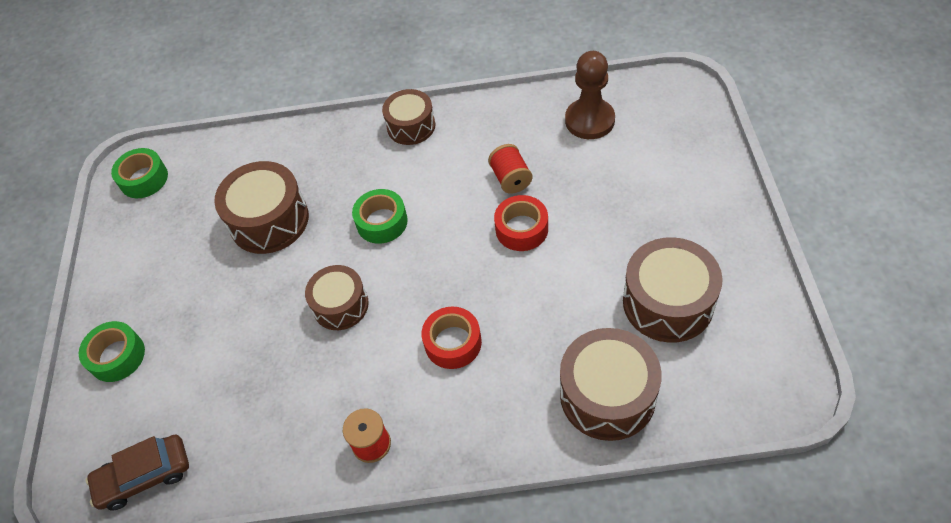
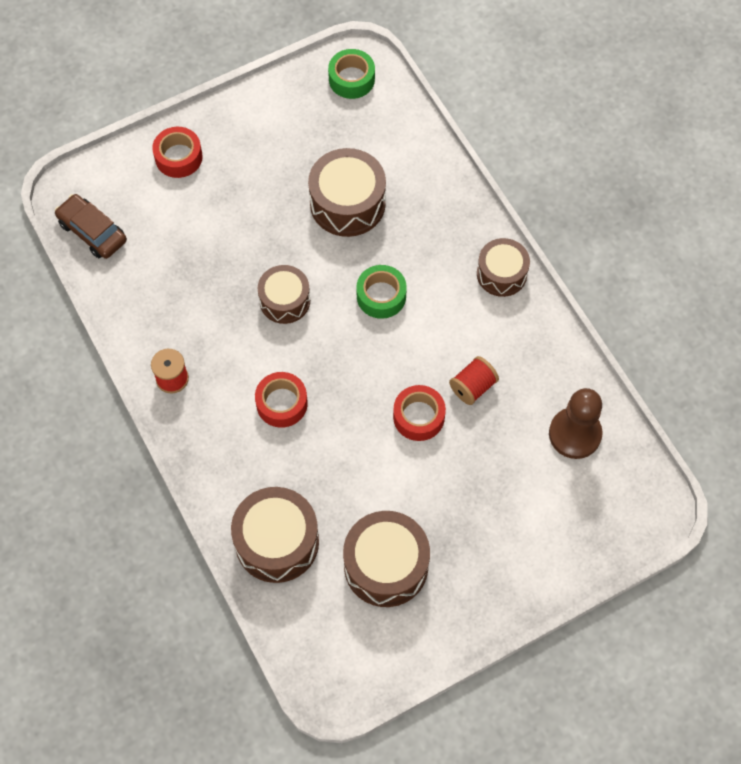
camera: 60 degrees right, 10 degrees up
(117, 356) = (178, 157): green tape -> red tape

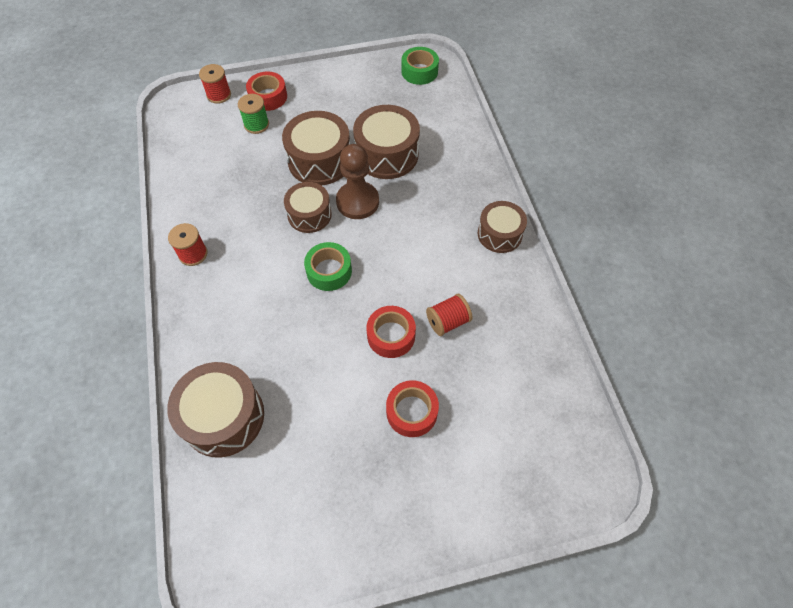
camera: 15 degrees right, 5 degrees down
(92, 231) = (181, 133): brown car -> none
(116, 168) = (219, 95): none -> red spool
(179, 199) = (256, 124): none -> green spool
(282, 403) = (275, 295): red tape -> red tape (412, 412)
(381, 296) = (391, 229): green tape -> green tape (329, 271)
(386, 565) = (315, 467): brown drum -> brown drum (319, 160)
(575, 434) = (532, 387): brown pawn -> brown pawn (357, 202)

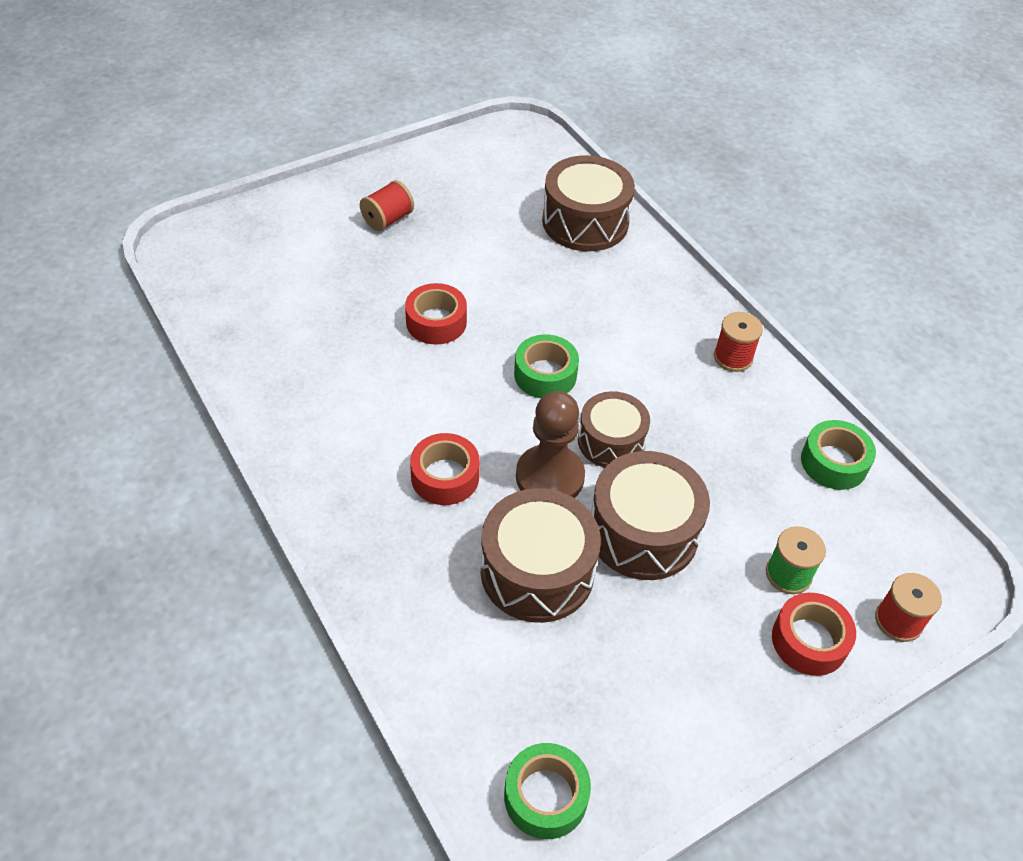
camera: 160 degrees right, 10 degrees down
(185, 172) = (834, 462): none -> green tape
(412, 412) = (389, 261): red tape -> red tape (445, 477)
(447, 321) = (369, 350): red spool -> red spool (388, 219)
(499, 234) = (316, 476): brown drum -> none

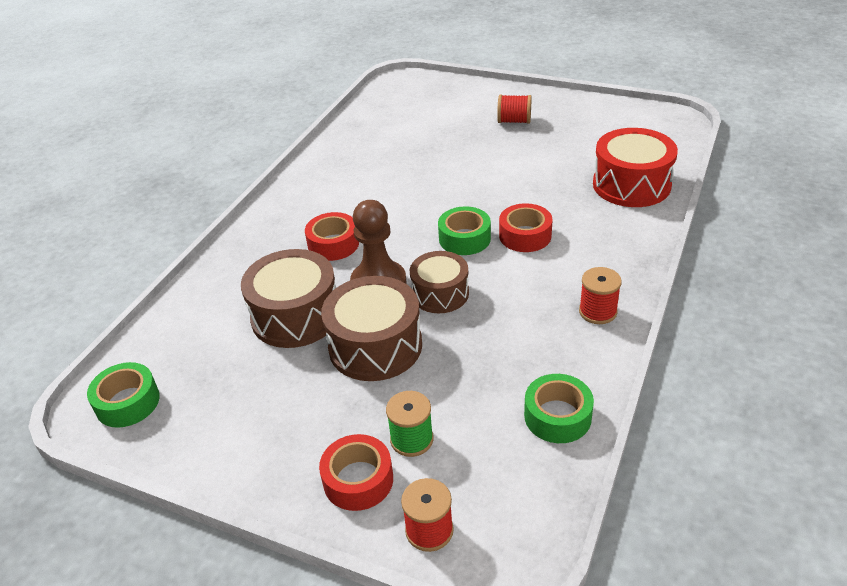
camera: 60 degrees right, 10 degrees down
(436, 322) = (453, 179): red tape -> red tape (525, 236)
(585, 222) = (631, 185): brown drum -> red drum

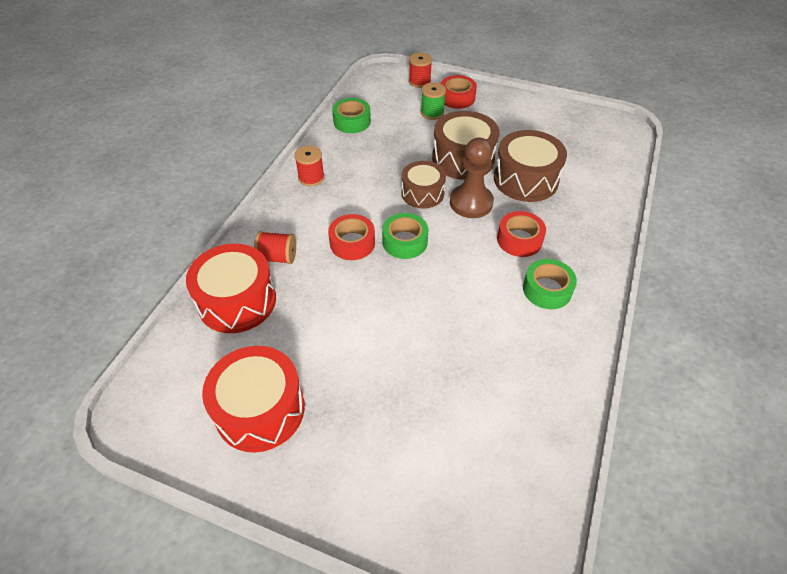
camera: 175 degrees right, 10 degrees up
(127, 402) = (606, 131): green tape -> green tape (547, 289)
(514, 121) = (340, 428): red spool -> red spool (277, 257)
(578, 126) = (260, 409): none -> red drum

